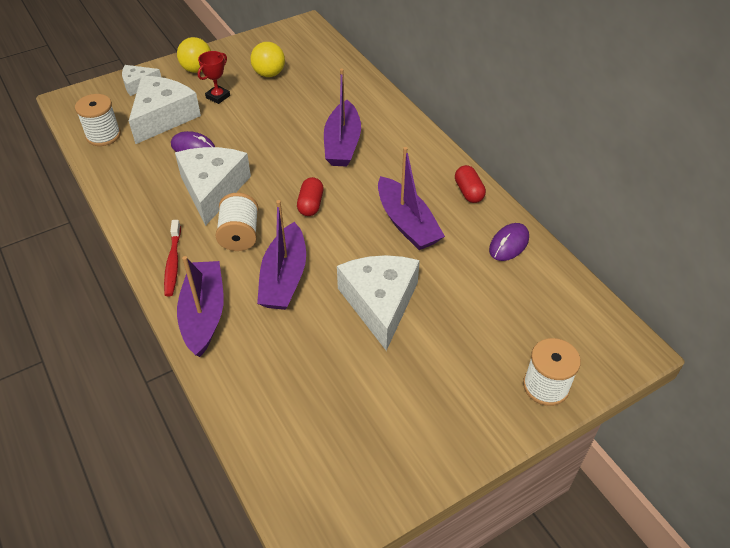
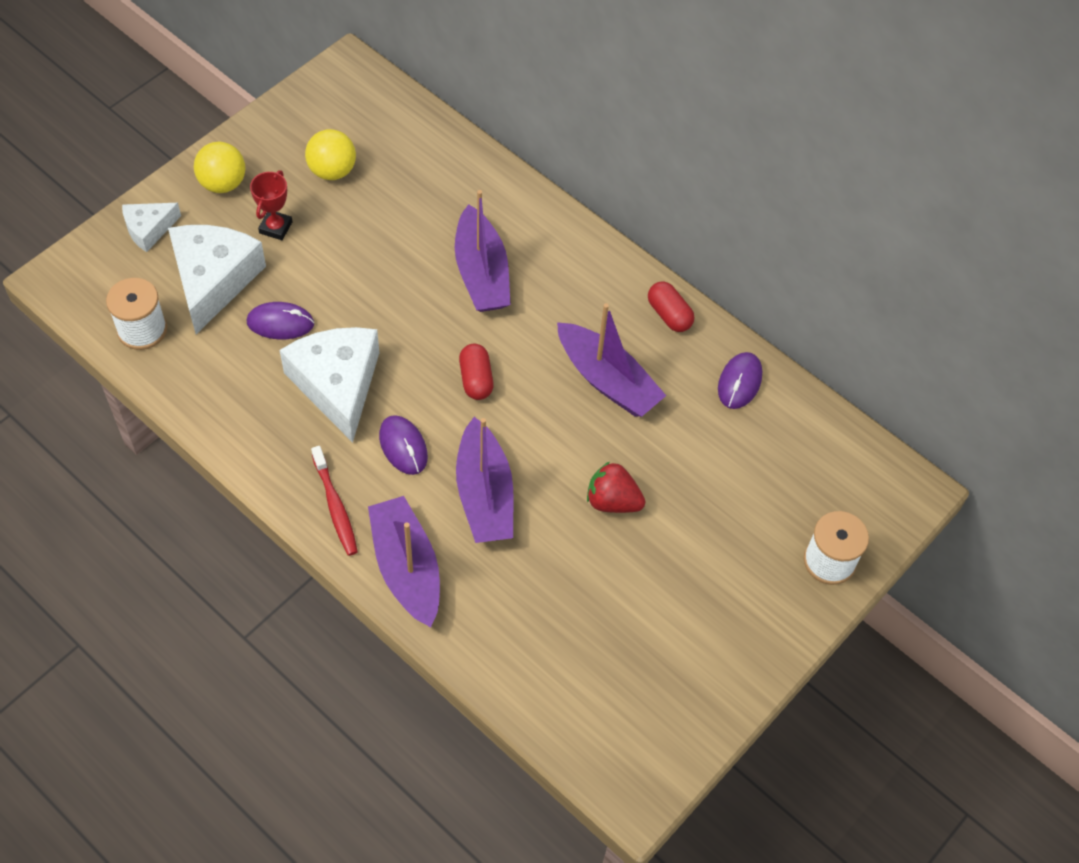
camera: 20 degrees left, 10 degrees up
(239, 235) = (403, 446): white spool -> purple mouse
(380, 303) = (612, 501): white cheese -> red strawberry

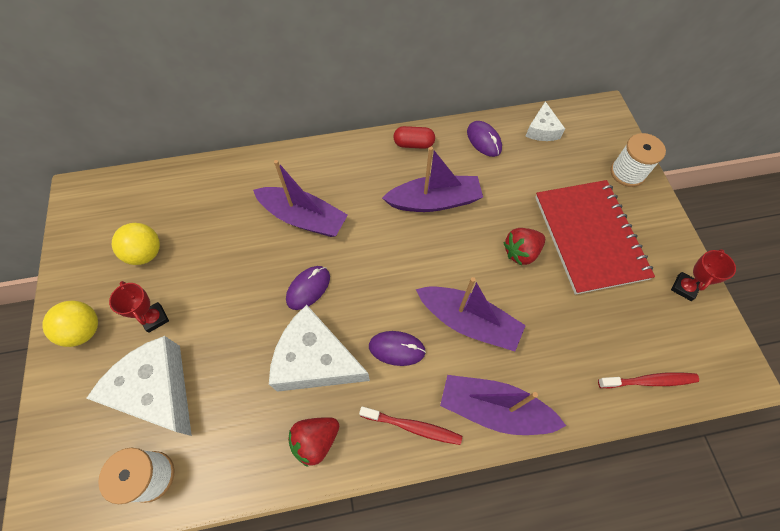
camera: 50 degrees left, 5 degrees up
(149, 229) = (69, 410): white cheese -> white cheese (542, 130)
(263, 434) = (315, 440): none -> red strawberry
(280, 323) = (234, 366): purple mouse -> purple mouse (308, 288)
(476, 379) = (379, 271): red capsule -> none
(551, 702) = (649, 381): none -> red toothbrush
(693, 561) = (589, 237): none -> red notebook
(705, 693) = (684, 287): none -> red trophy

